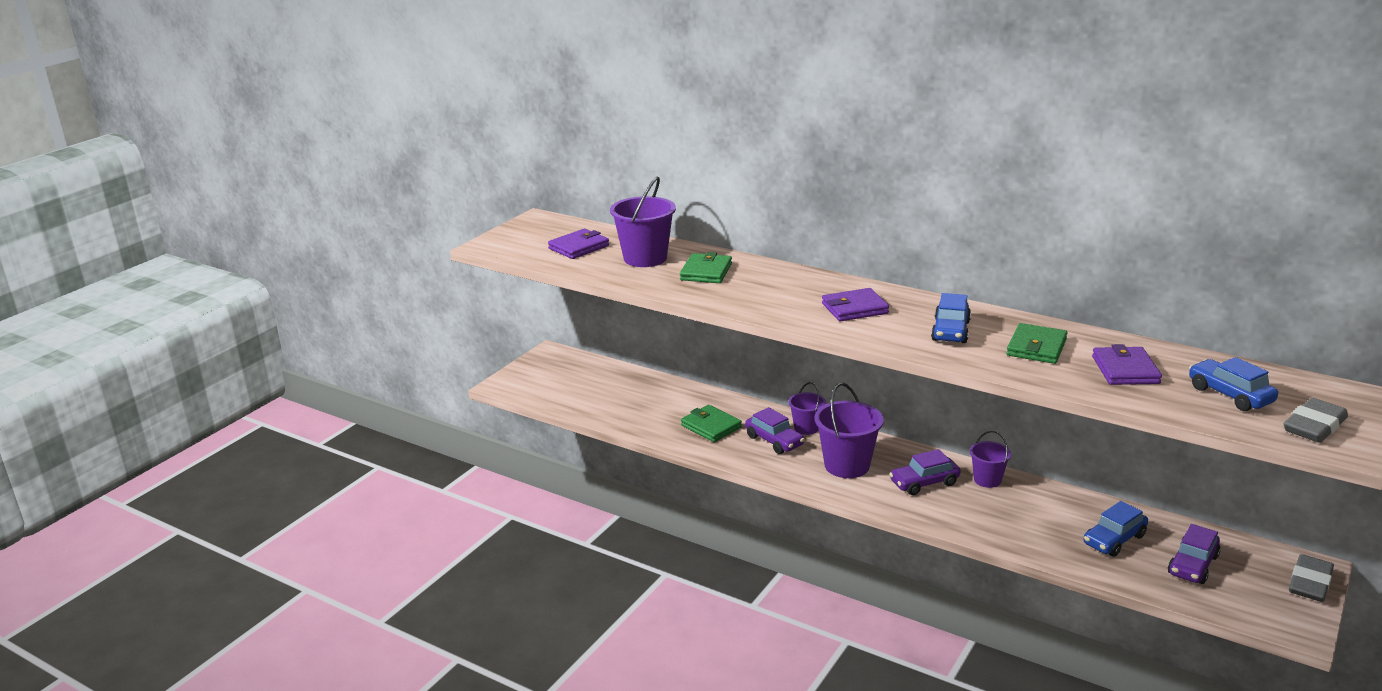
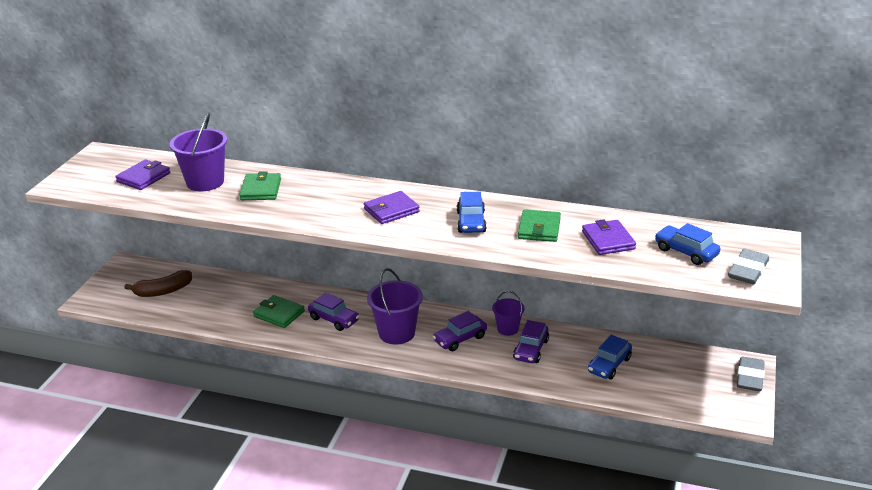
camera: 15 degrees left, 5 degrees up
(586, 386) = (163, 291): none -> brown banana
(806, 428) = (358, 304): purple bucket -> none
(1192, 565) = (668, 377): purple car -> purple car (531, 349)

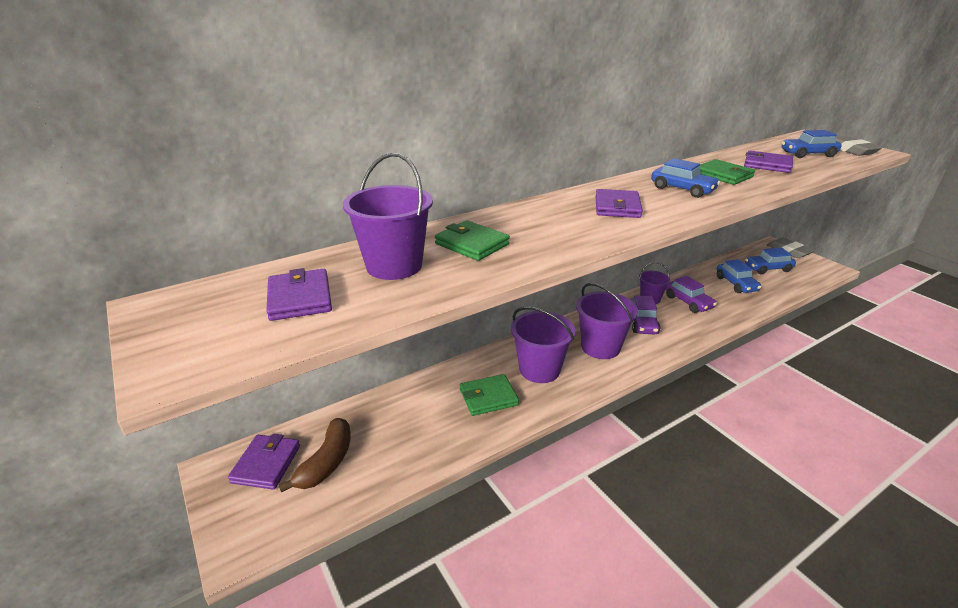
camera: 50 degrees left, 0 degrees up
(143, 275) = (266, 464): none -> purple wallet
(334, 319) = (539, 369): purple car -> purple bucket
(677, 375) = (768, 268): none -> blue car

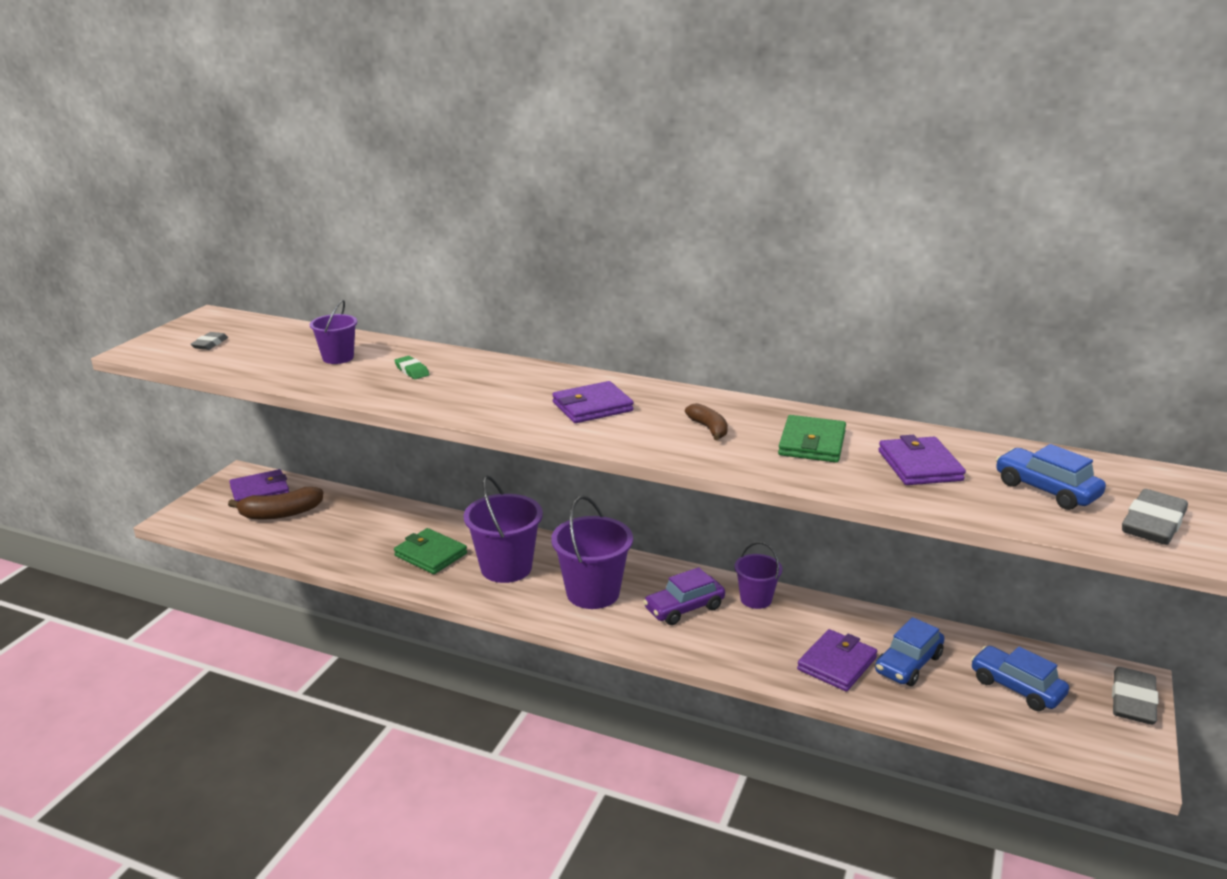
camera: 55 degrees right, 5 degrees down
(239, 322) = (210, 344): none -> grey eraser
(300, 298) = (256, 348): purple wallet -> purple wallet (836, 664)
(394, 266) = (338, 358): purple bucket -> purple bucket, size x0.58
(472, 244) = (412, 371): green wallet -> green eraser
(682, 189) = (708, 428): blue car -> brown banana
(688, 302) = (788, 632): purple car -> none

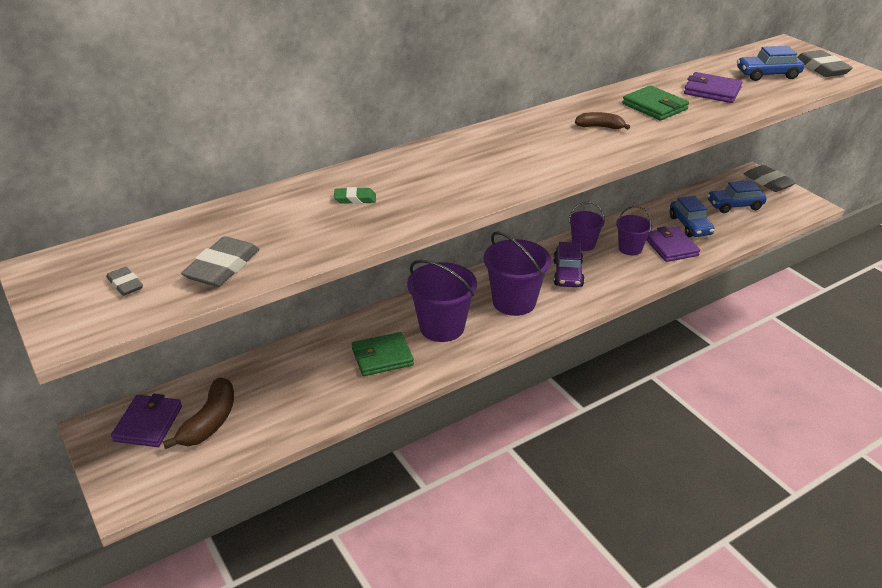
camera: 55 degrees left, 10 degrees up
(259, 363) = (222, 267): none -> grey eraser
(338, 358) = (273, 224): purple bucket -> purple bucket (630, 248)
(592, 407) = (520, 151): purple wallet -> none

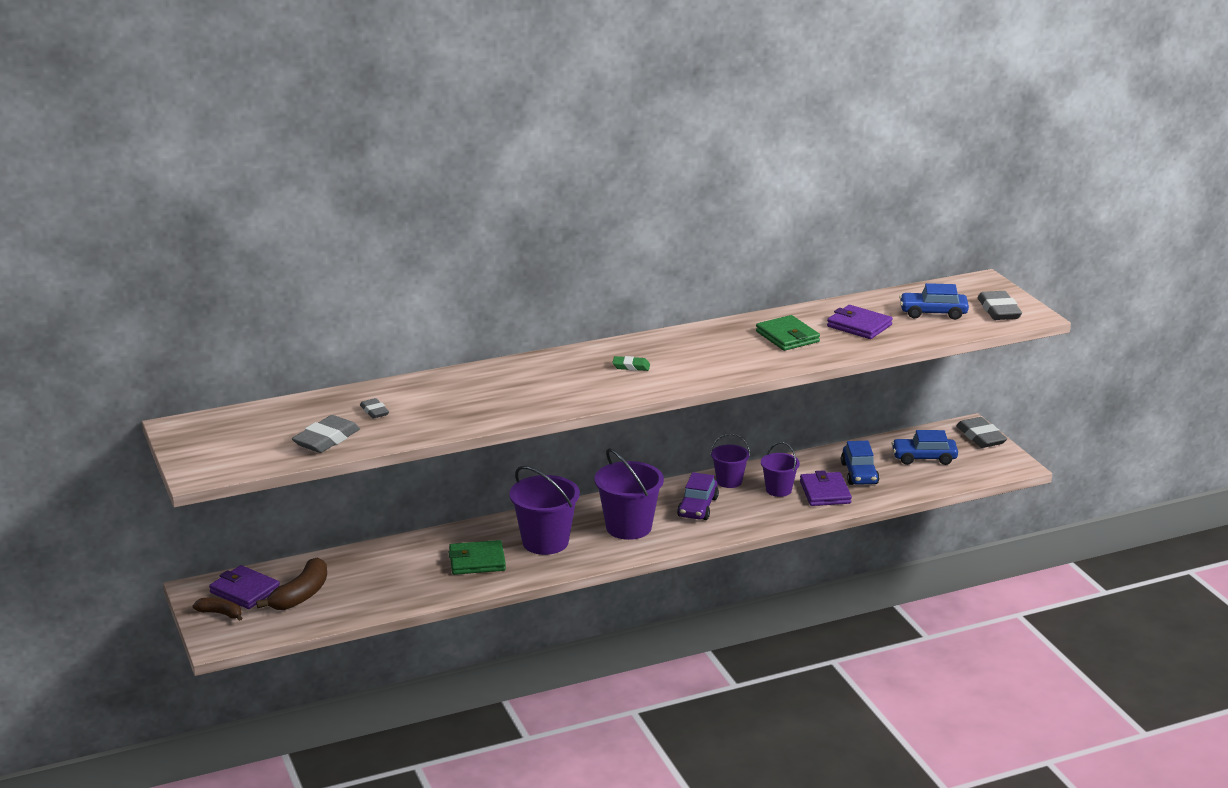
camera: 10 degrees right, 10 degrees down
(125, 284) = (246, 445): grey eraser -> grey eraser (374, 411)
(148, 423) = (245, 591): purple wallet -> purple wallet turned 75 degrees counterclockwise
(355, 199) = (455, 396): green eraser -> green eraser (631, 366)
(600, 127) = (718, 352): brown banana -> brown banana (220, 613)

